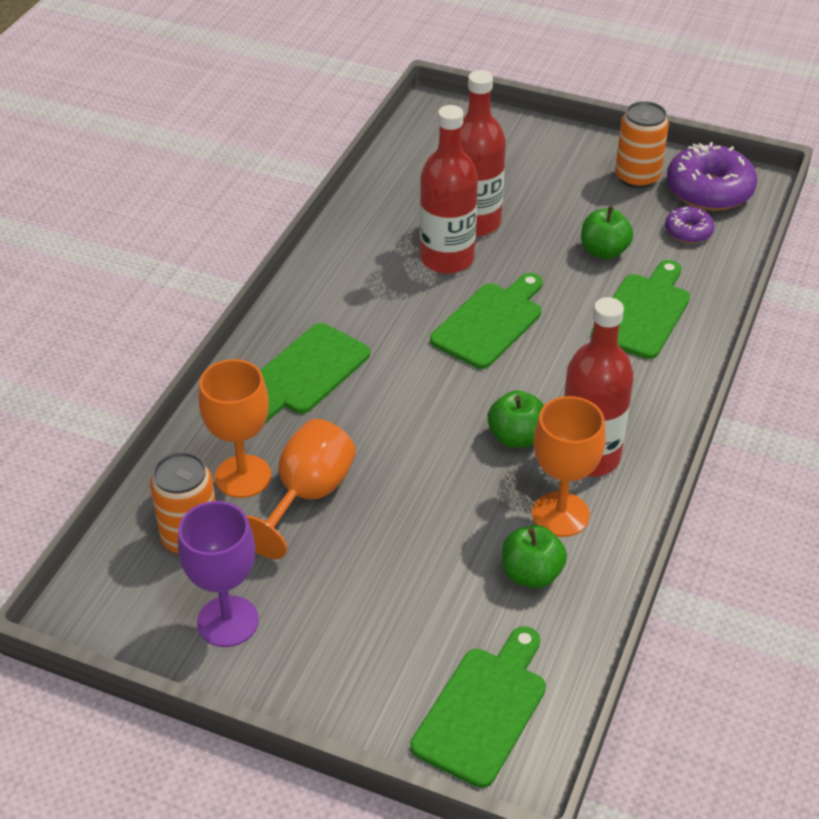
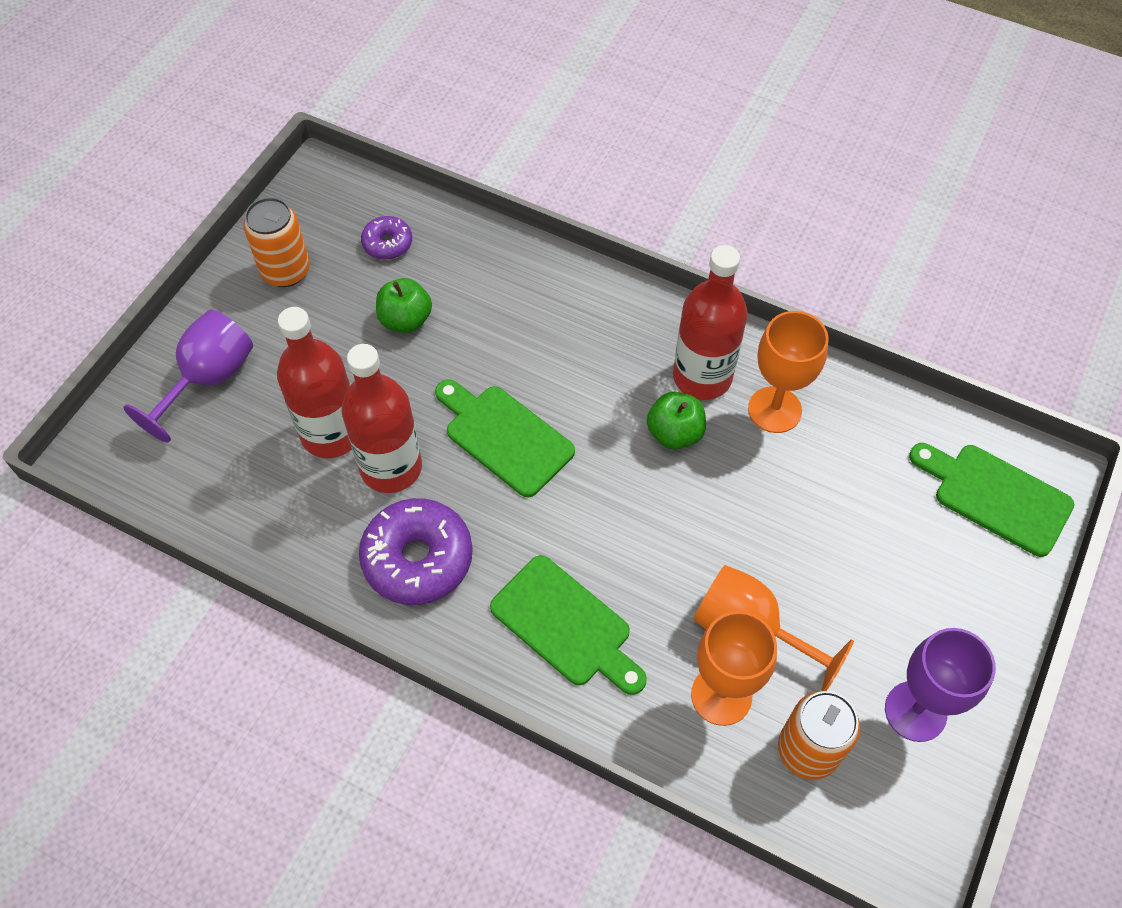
camera: 85 degrees left, 15 degrees up
(514, 152) = (208, 379): none -> purple goblet
(531, 574) = (846, 442): green apple -> none
(643, 313) = (507, 302): green cutting board -> none
(709, 190) = (323, 214): purple donut -> purple donut (418, 559)

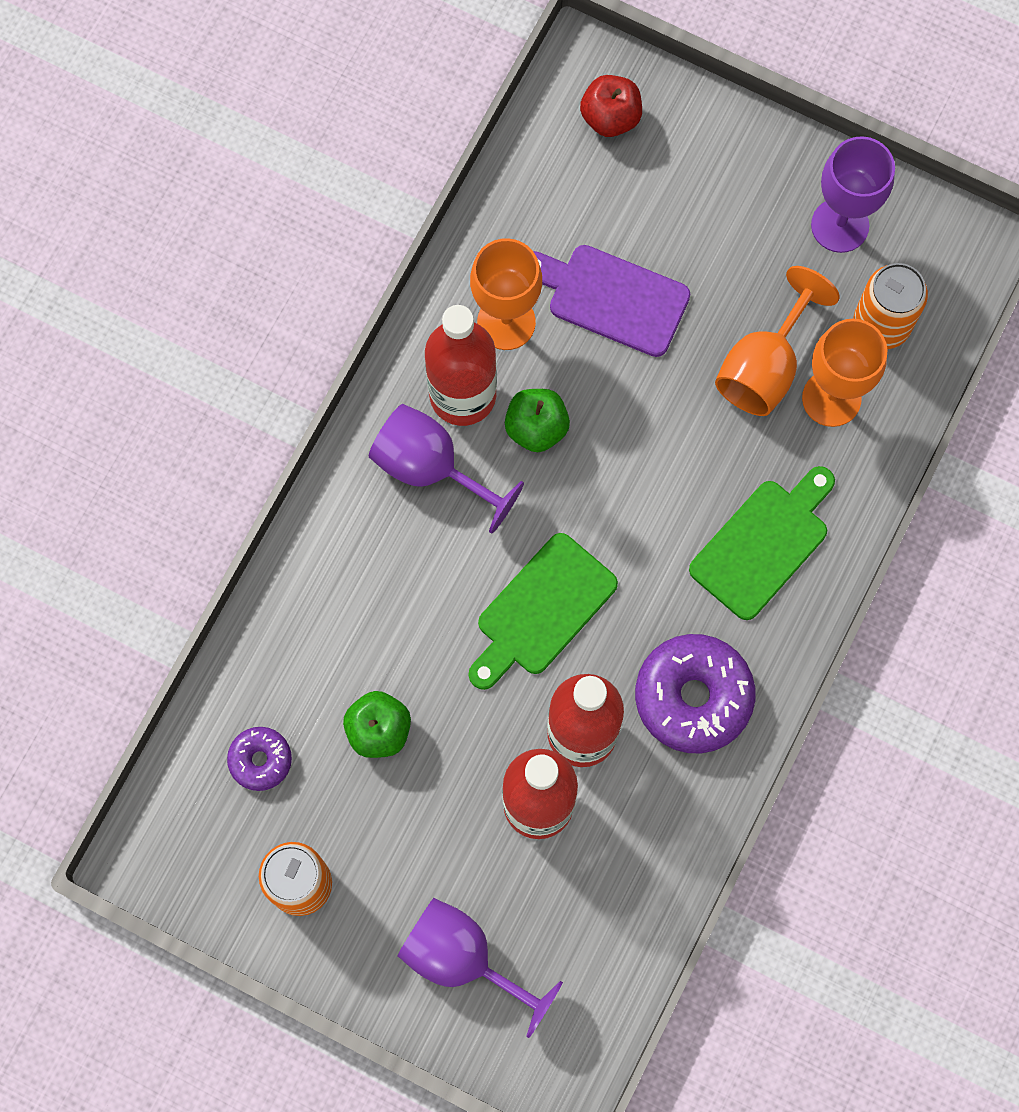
camera: 90 degrees left, 15 degrees up
(633, 354) = (431, 468): none -> purple goblet
(808, 496) = (612, 298): none -> purple cutting board
(996, 496) = (610, 118): green cutting board -> red apple

